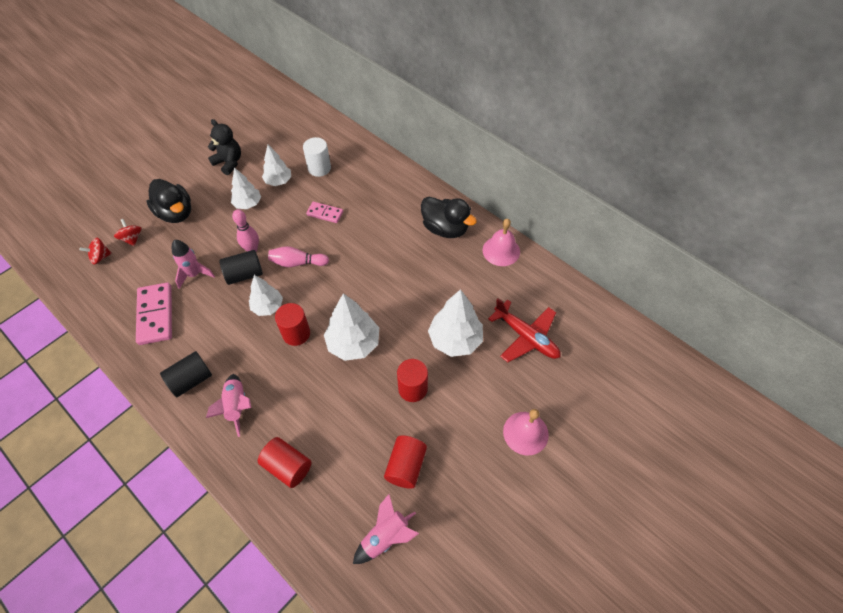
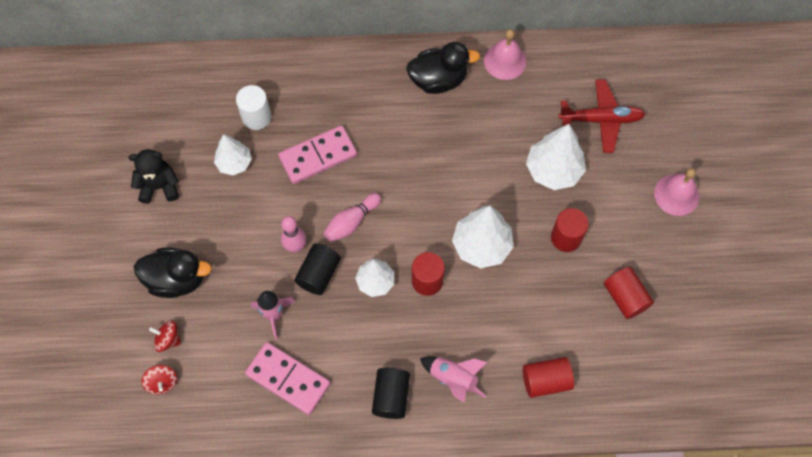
camera: 45 degrees left, 10 degrees up
(100, 257) = (162, 382): red spinning top -> red spinning top turned 45 degrees counterclockwise
(248, 204) = (234, 210): white tree -> none
(325, 213) = (318, 156): pink domino -> pink domino, size x1.73
(386, 537) = (666, 356): pink rocket -> none

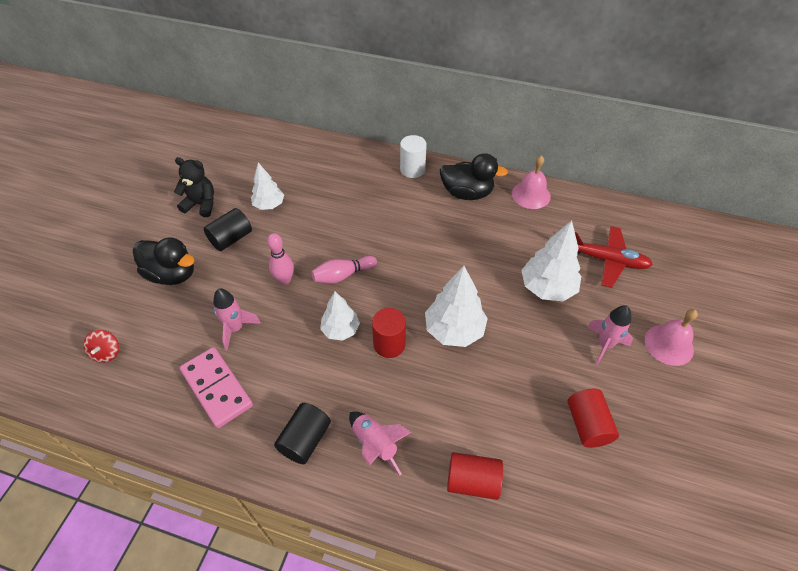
camera: 20 degrees right, 15 degrees down
(168, 339) = (135, 319): red spinning top -> none
(256, 117) = (304, 179): white cylinder -> white cylinder (412, 169)
(318, 156) = (339, 219): pink domino -> none
(319, 274) = (293, 307): black cylinder -> black cylinder (231, 238)
(566, 237) = (541, 349): red cylinder -> none
(620, 214) = (604, 345): none -> pink rocket

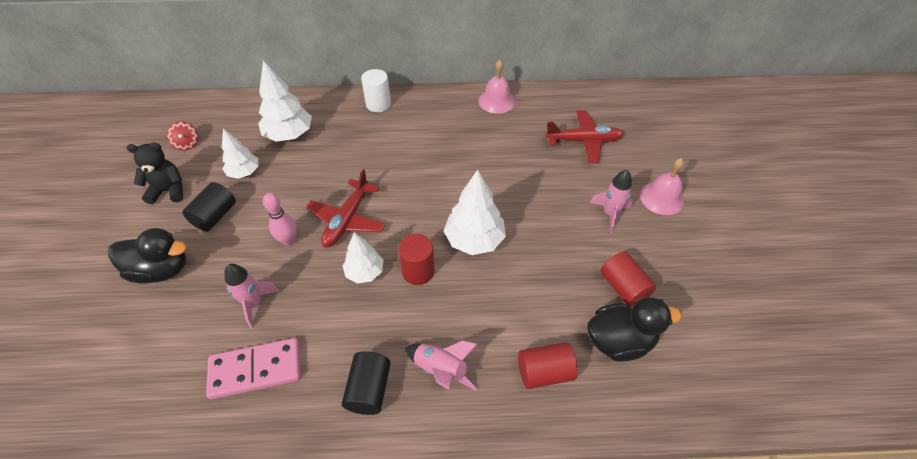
camera: 20 degrees left, 0 degrees up
(107, 353) = (113, 373): red spinning top -> red spinning top (187, 144)
(217, 388) = (256, 369): pink domino -> pink domino turned 45 degrees counterclockwise
(343, 275) = (347, 220): pink bowling pin -> red plane
(467, 193) = (438, 113): black duck -> black duck (619, 341)
(547, 288) = (543, 178): white tree -> white tree (289, 135)

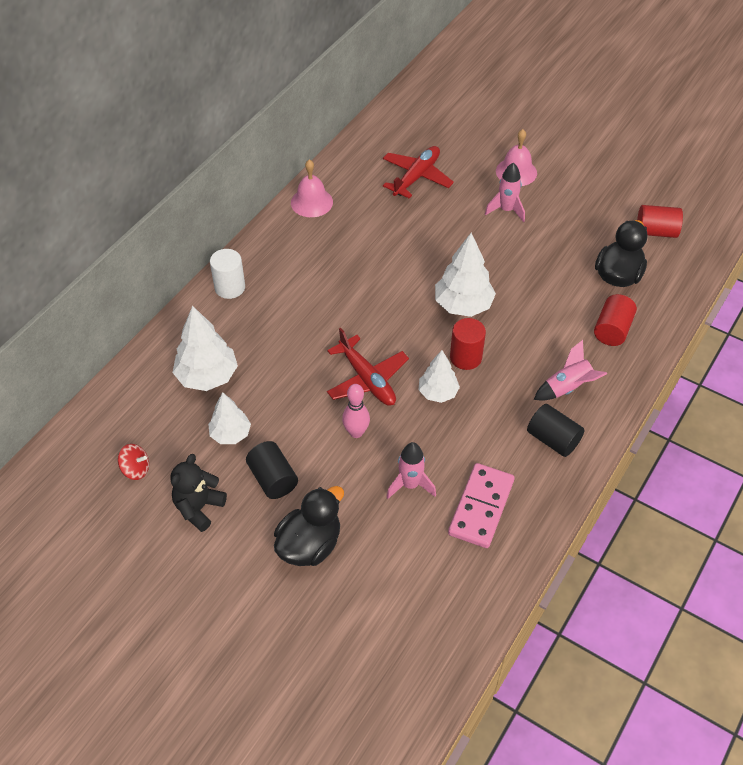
camera: 55 degrees left, 0 degrees up
(623, 287) = (577, 245): red cylinder -> red cylinder (656, 231)

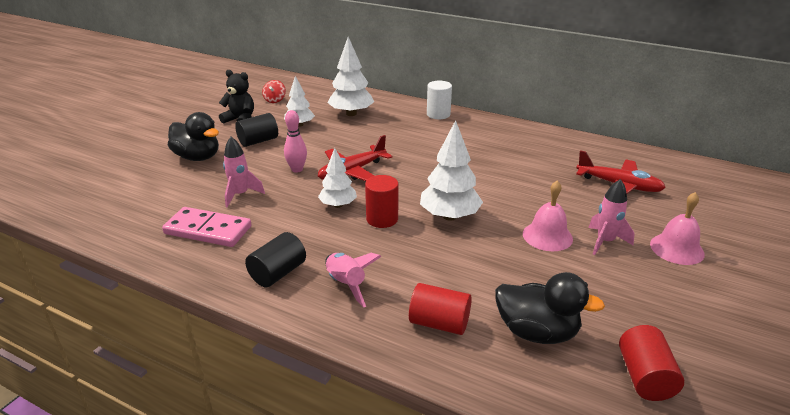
camera: 85 degrees right, 20 degrees down
(311, 202) = (549, 138): pink bell -> pink bell (547, 236)

